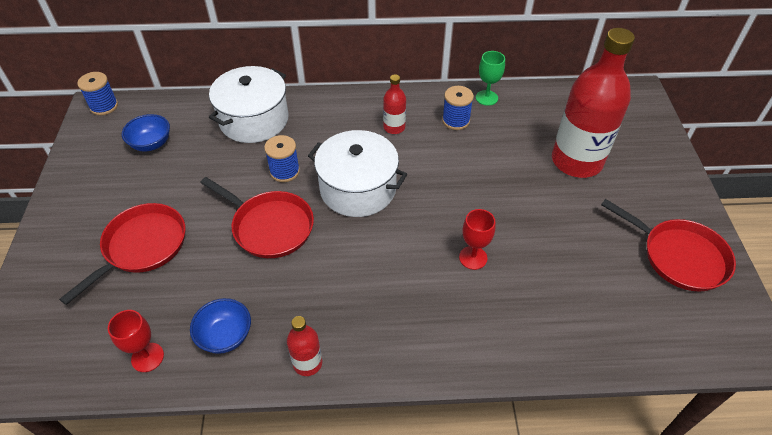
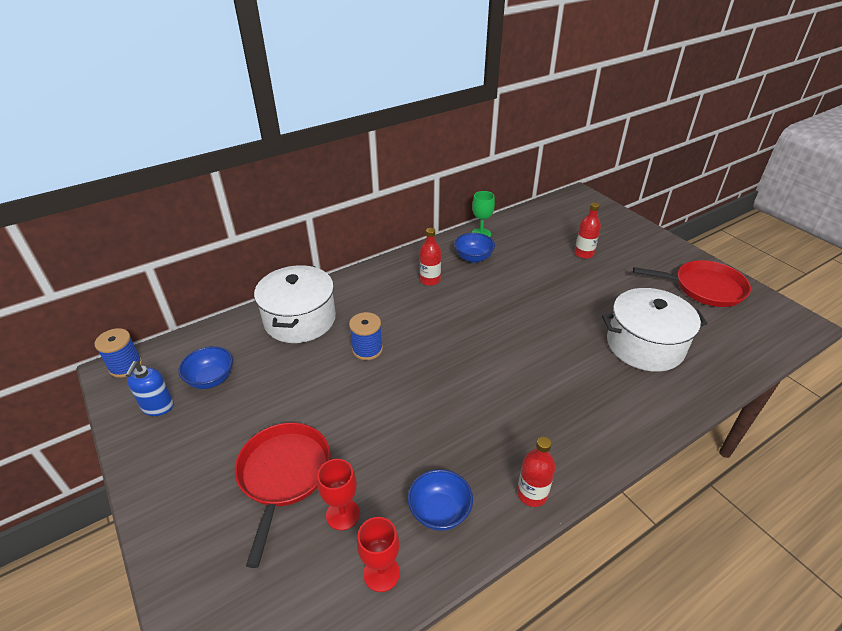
camera: 30 degrees left, 10 degrees down
(101, 150) = (158, 407): none -> blue soap dispenser
(269, 226) = (395, 399): red pan -> none
(358, 188) = (443, 337): white pot -> white pot (645, 345)
(456, 120) = (473, 258): blue spool -> blue bowl
(473, 258) = (579, 349): red goblet -> red goblet (343, 514)
(576, 161) = (584, 253): red bottle -> red bottle, size x0.45

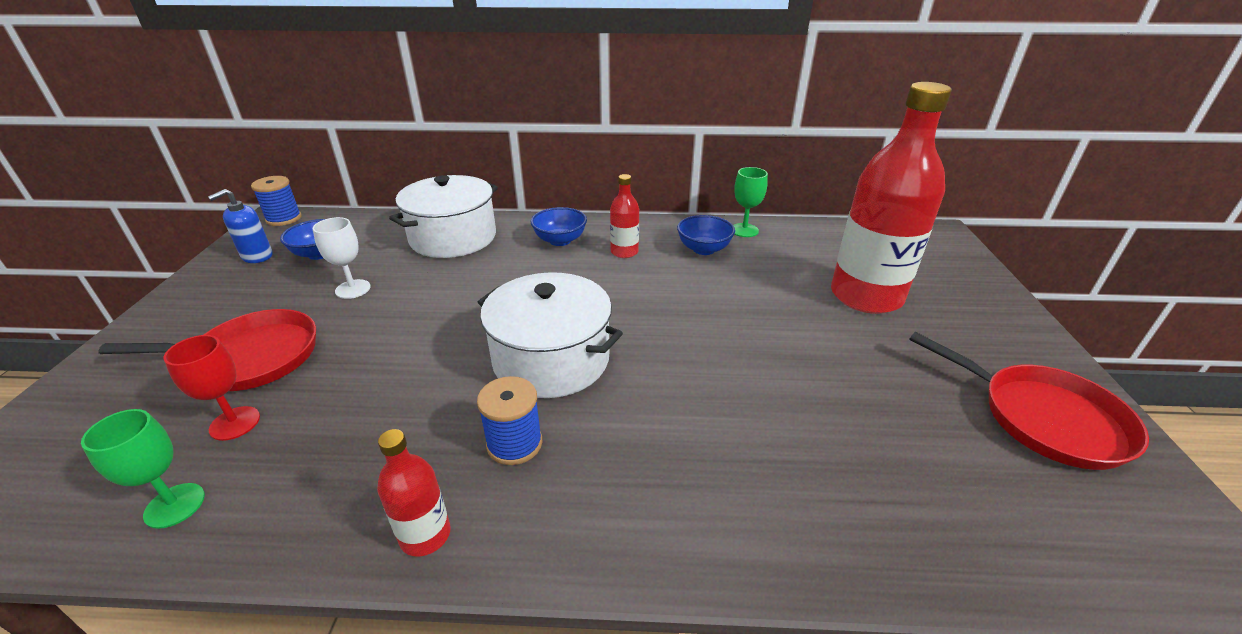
camera: 35 degrees right, 5 degrees down
(283, 392) = (353, 289): none -> white goblet
(283, 475) = (249, 357): red pan -> red pan turned 45 degrees clockwise
(367, 349) = (473, 287): blue spool -> blue spool (514, 443)
(381, 573) = (175, 505): red goblet -> green goblet
(439, 511) = (310, 482): blue bowl -> blue bowl (560, 240)
(584, 253) = (866, 296): red bottle -> red bottle, size x2.24
(645, 345) = (830, 444): white pot -> white pot (551, 359)

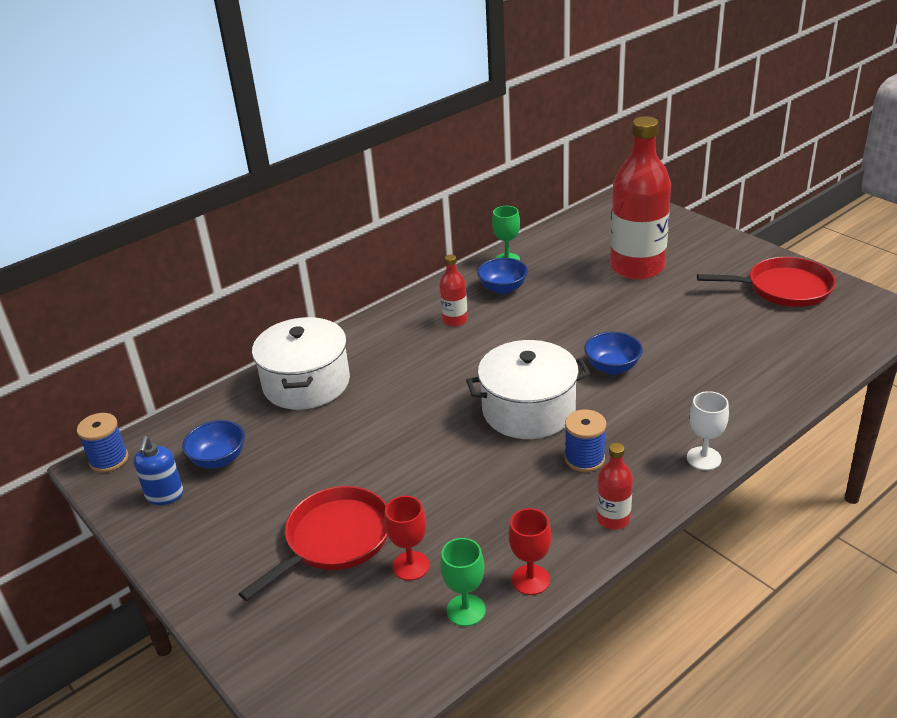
camera: 40 degrees left, 0 degrees up
(258, 528) = (530, 580): none -> red goblet
(353, 289) = (309, 461): white goblet -> white goblet (703, 458)
(560, 240) = (394, 338): blue bowl -> blue bowl (612, 367)

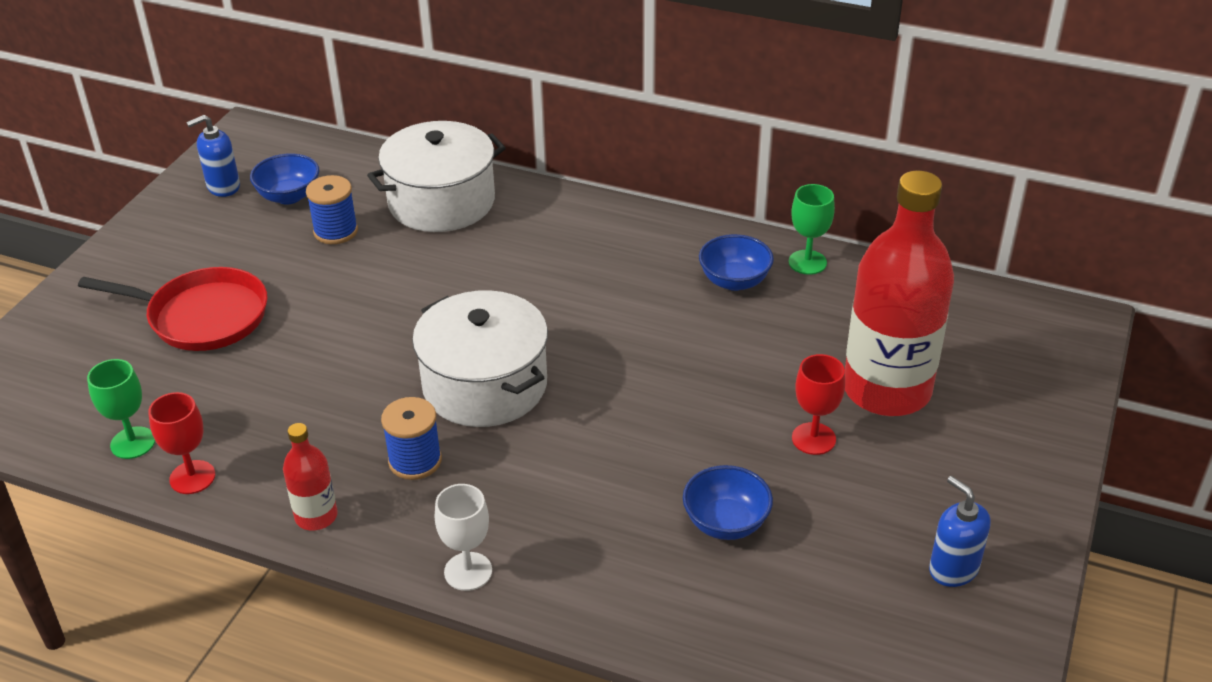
camera: 60 degrees right, 5 degrees up
(109, 460) = (259, 133): blue spool -> blue spool (336, 231)
(411, 566) = (183, 382): red goblet -> red goblet (813, 439)
(455, 320) = (633, 265): red bottle -> none
(612, 367) = (618, 433): blue bowl -> blue bowl (726, 523)
(784, 288) = (953, 569): red pan -> blue soap dispenser

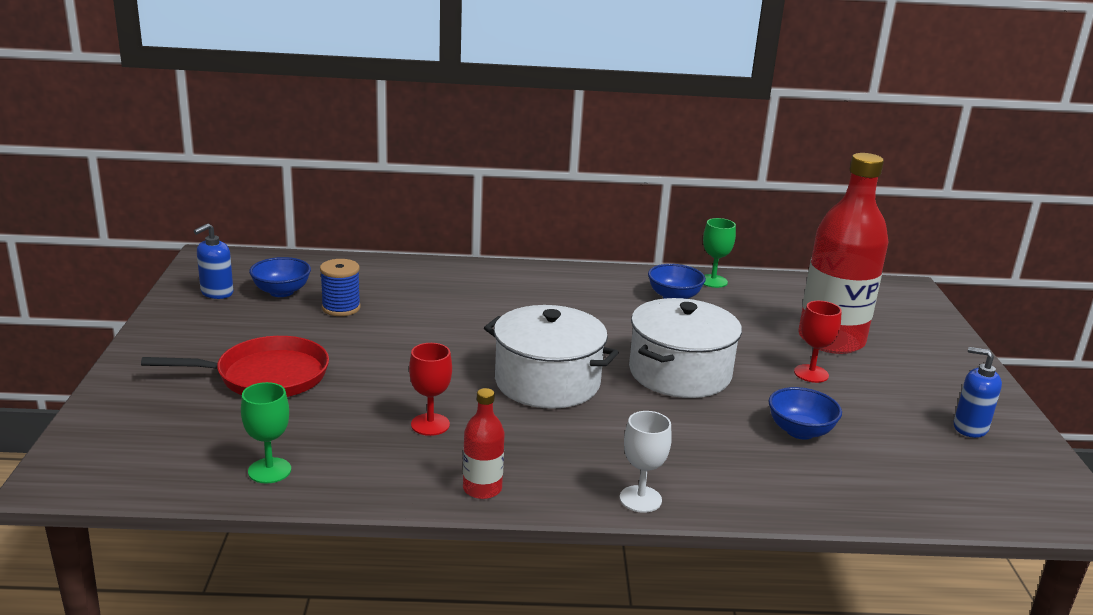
camera: 25 degrees left, 15 degrees down
(192, 477) = (347, 484): red goblet -> red goblet (430, 424)
(415, 461) = (533, 437): blue spool -> none
(441, 202) = (414, 280): white pot -> white pot (679, 373)

